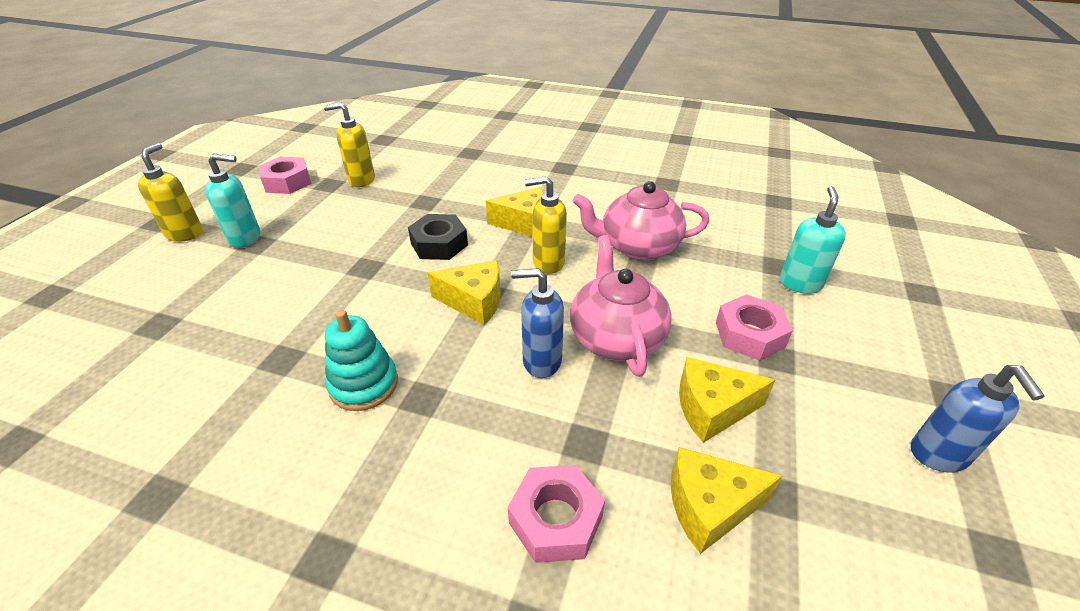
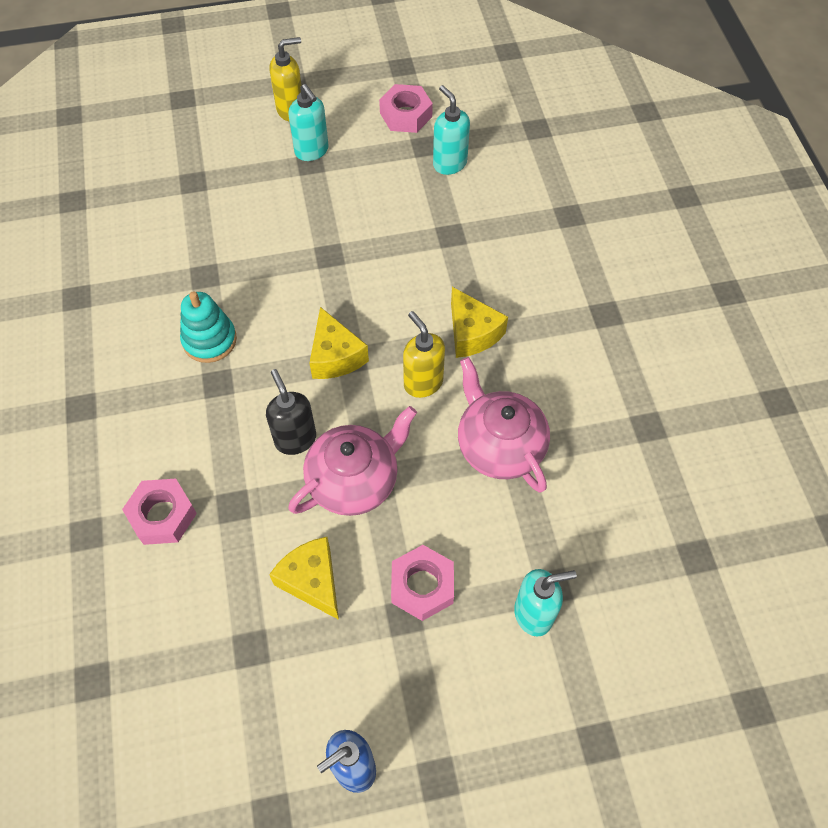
camera: 60 degrees right, 20 degrees up
(361, 180) = (449, 164): yellow soap dispenser -> turquoise soap dispenser
(439, 244) = (394, 286): black nut -> none
(541, 361) = (295, 439): blue soap dispenser -> black soap dispenser
(709, 507) = (217, 606): yellow cheese -> none

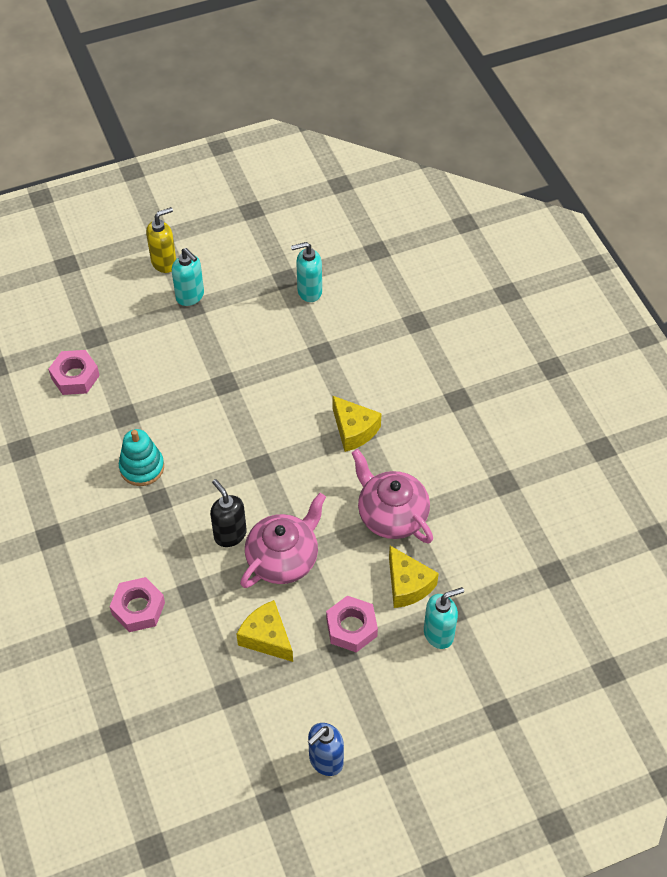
camera: 10 degrees left, 5 degrees down
(335, 356) = (247, 465): yellow cheese -> yellow cheese (407, 585)
(406, 115) = (264, 253): pink nut -> pink nut (75, 377)
(423, 383) = (322, 475): yellow soap dispenser -> none
(449, 164) = (309, 291): turquoise soap dispenser -> turquoise soap dispenser turned 60 degrees counterclockwise

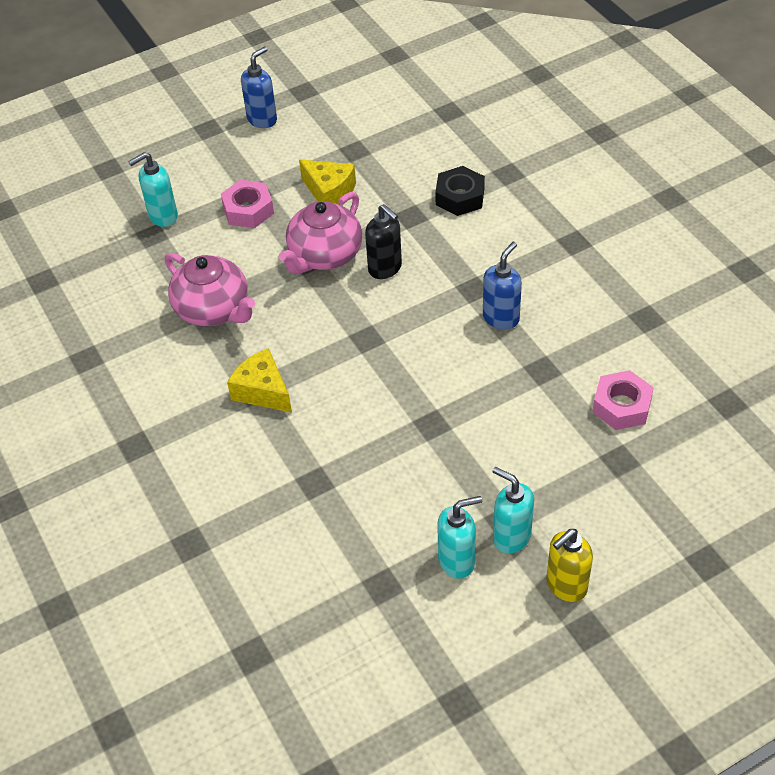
camera: 175 degrees right, 5 degrees down
(138, 608) = (460, 197): pink nut -> black nut
(142, 467) = (501, 318): turquoise stacking toy -> blue soap dispenser
(309, 291) = (344, 569): turquoise soap dispenser -> turquoise soap dispenser (457, 561)
(407, 585) = (194, 250): yellow cheese -> none

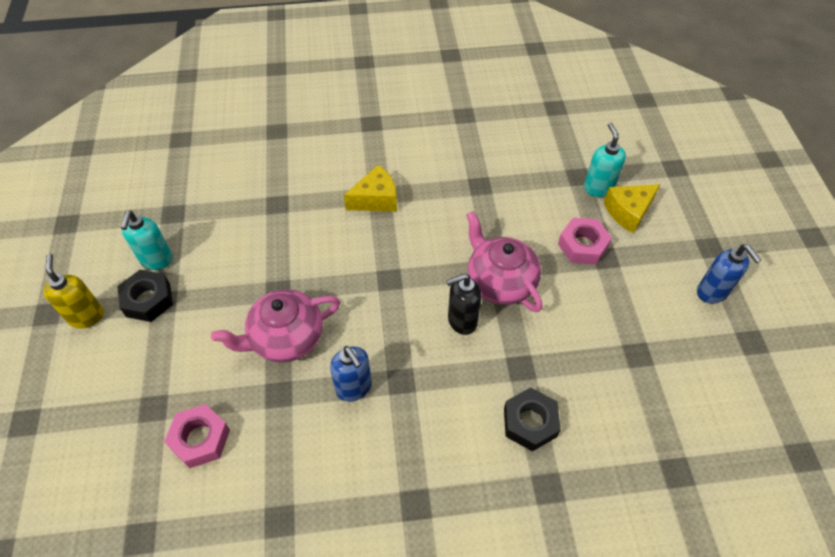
camera: 110 degrees right, 5 degrees up
(213, 309) = (474, 193): pink teapot -> pink teapot (285, 338)
(329, 192) = (582, 312): yellow cheese -> yellow cheese (628, 212)
(511, 537) = (148, 300): turquoise soap dispenser -> black nut

